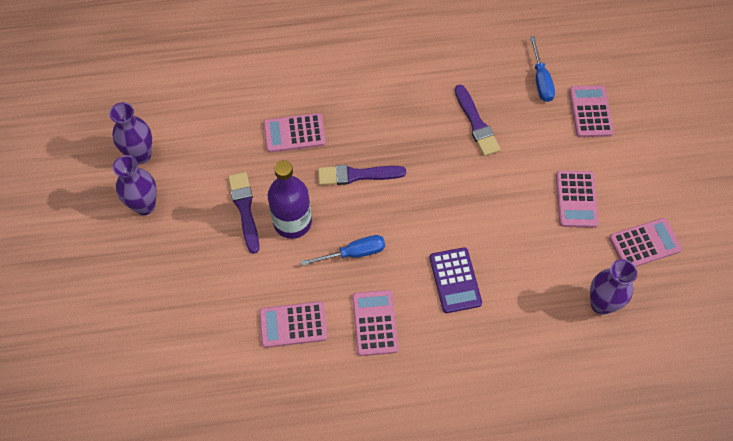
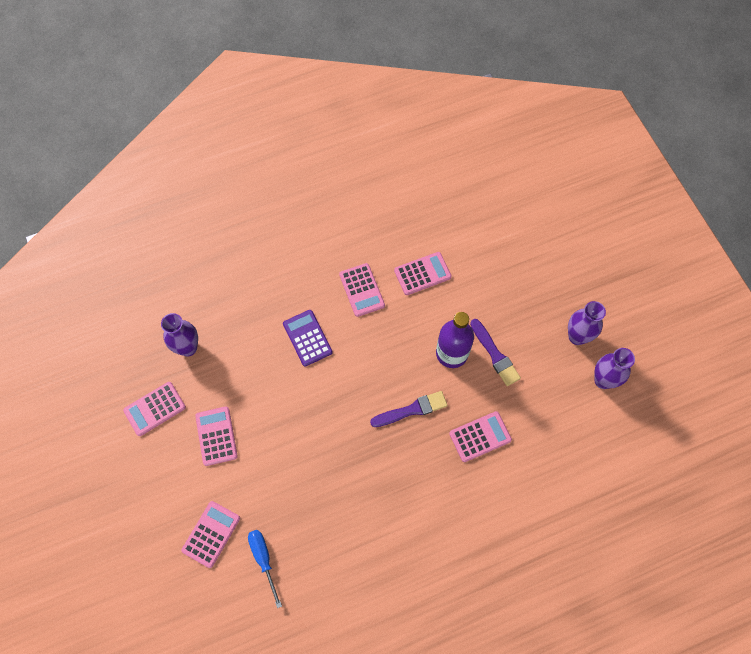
camera: 165 degrees right, 5 degrees up
(354, 253) = (394, 340): blue screwdriver -> none
(476, 123) = (317, 491): purple brush -> none
(590, 111) = (211, 534): pink calculator -> pink calculator turned 135 degrees counterclockwise

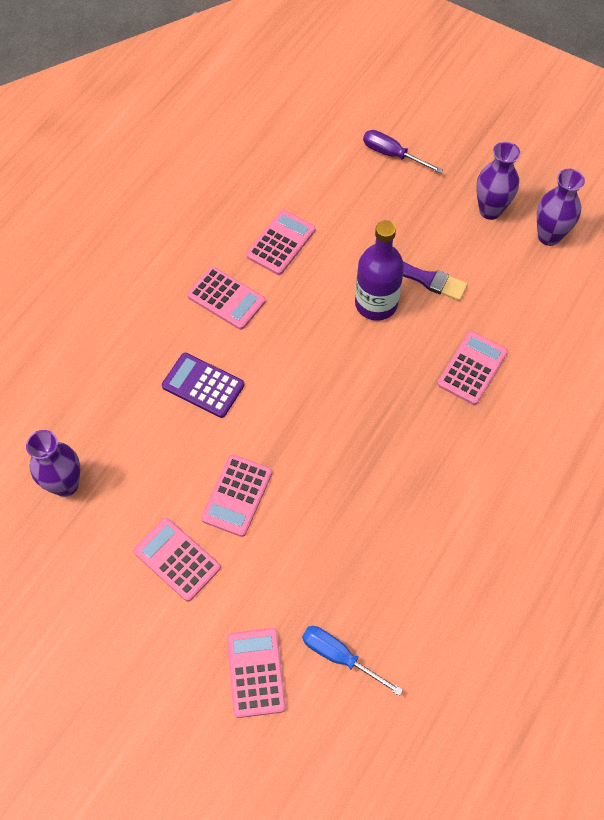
camera: 35 degrees left, 5 degrees down
(155, 409) = (76, 579): pink calculator -> pink calculator (237, 495)
(412, 410) = (379, 387): purple brush -> none
(541, 256) = (392, 154): none -> purple screwdriver

